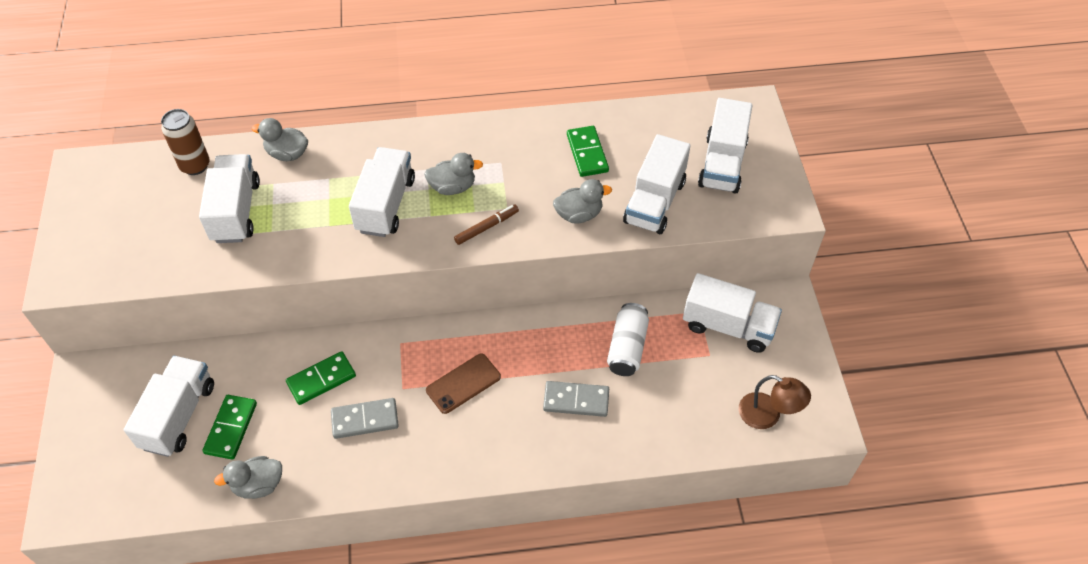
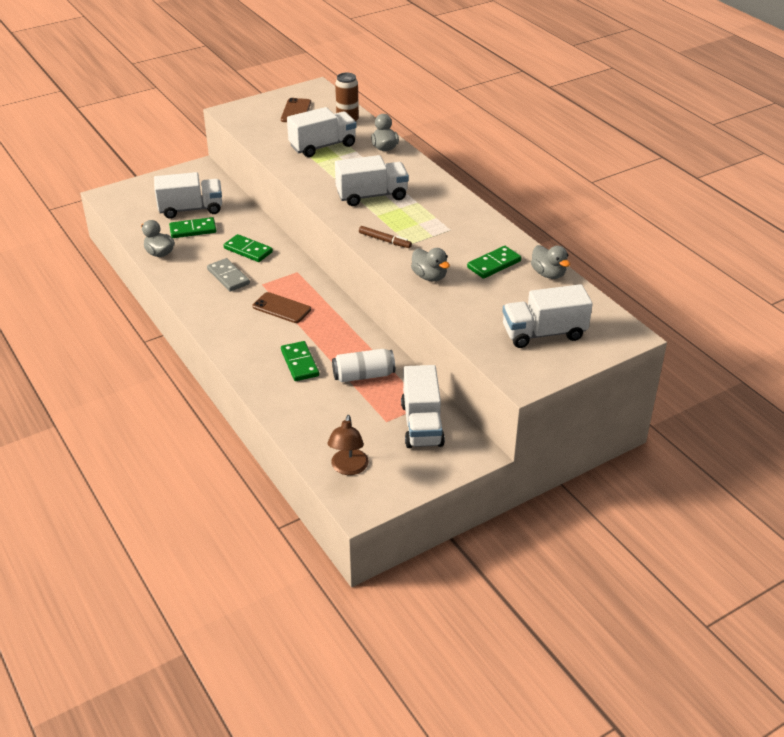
camera: 65 degrees right, 15 degrees down
(123, 208) = (296, 111): none -> brown phone
(453, 187) = (409, 216): grey duck -> grey duck (548, 274)
(576, 400) = (299, 363): grey domino -> green domino
(654, 202) = (472, 309): white truck -> none

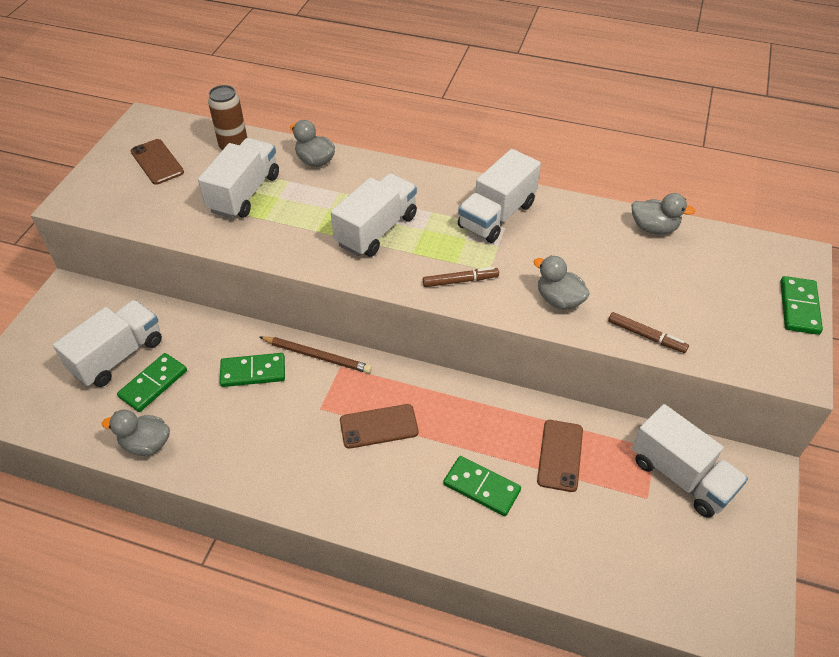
camera: 40 degrees left, 10 degrees up
(228, 277) = (271, 423): grey domino -> none
(290, 260) = (317, 356): none -> brown pencil
(348, 468) = (686, 590): brown lamp -> none
(363, 375) = (560, 455): white can -> brown phone
(429, 276) = (559, 300): grey duck -> grey duck turned 150 degrees counterclockwise
(456, 318) = (646, 336): none -> brown marker
(494, 264) = (595, 246): green domino -> green domino (799, 307)
(544, 333) = (738, 301): white truck -> white truck (496, 215)

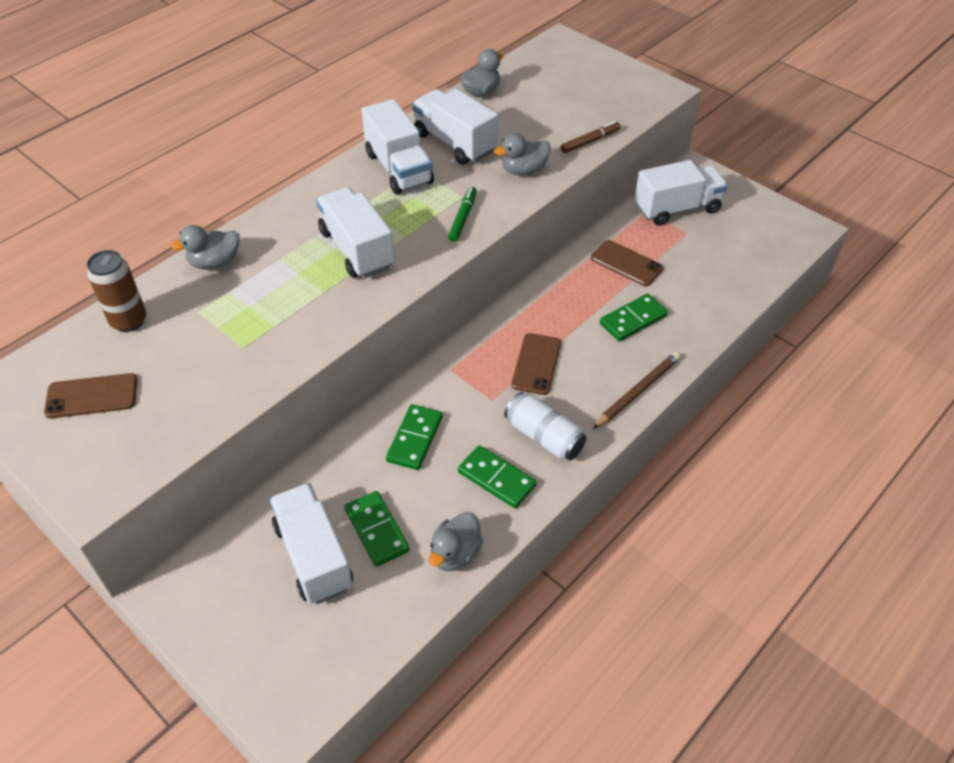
camera: 65 degrees left, 0 degrees up
(244, 193) = (218, 331): white truck -> white truck (455, 143)
(294, 463) = (544, 436): none -> white can
(317, 356) = (426, 383): brown pencil -> brown pencil (637, 391)
(460, 281) = (463, 218): brown marker -> green marker
(799, 307) = (608, 62): green domino -> green domino (496, 479)

